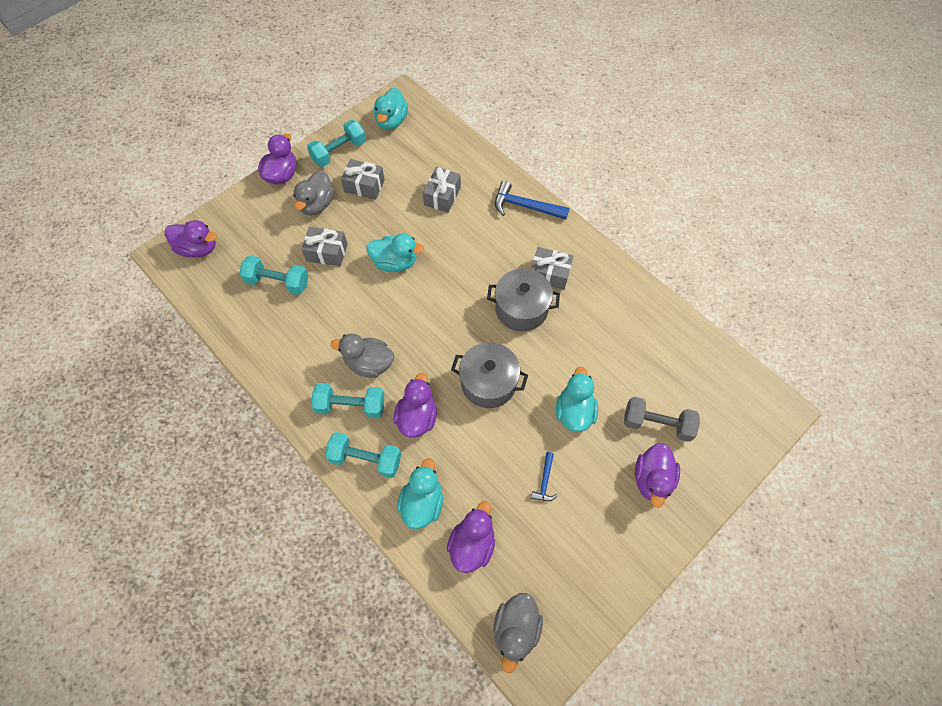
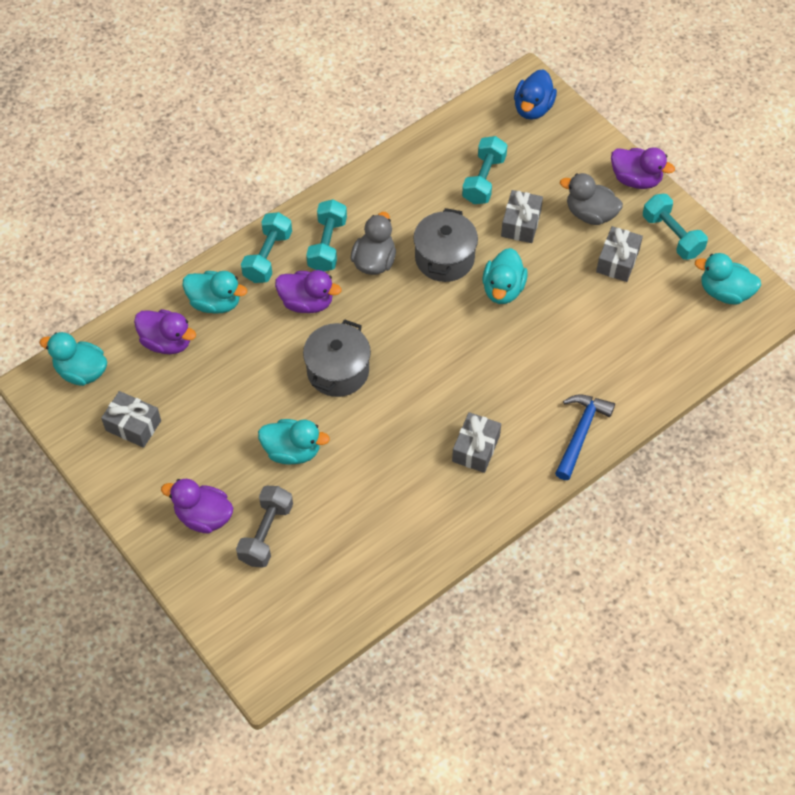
camera: 95 degrees right, 5 degrees down
(198, 248) = (533, 108): purple duck -> blue duck
(442, 196) = (599, 342): grey gift -> grey gift (133, 425)
(516, 629) = (81, 371): grey duck -> turquoise duck
(521, 309) = (429, 413): grey pot -> grey pot (444, 258)
(545, 481) = (218, 412): blue hammer -> none

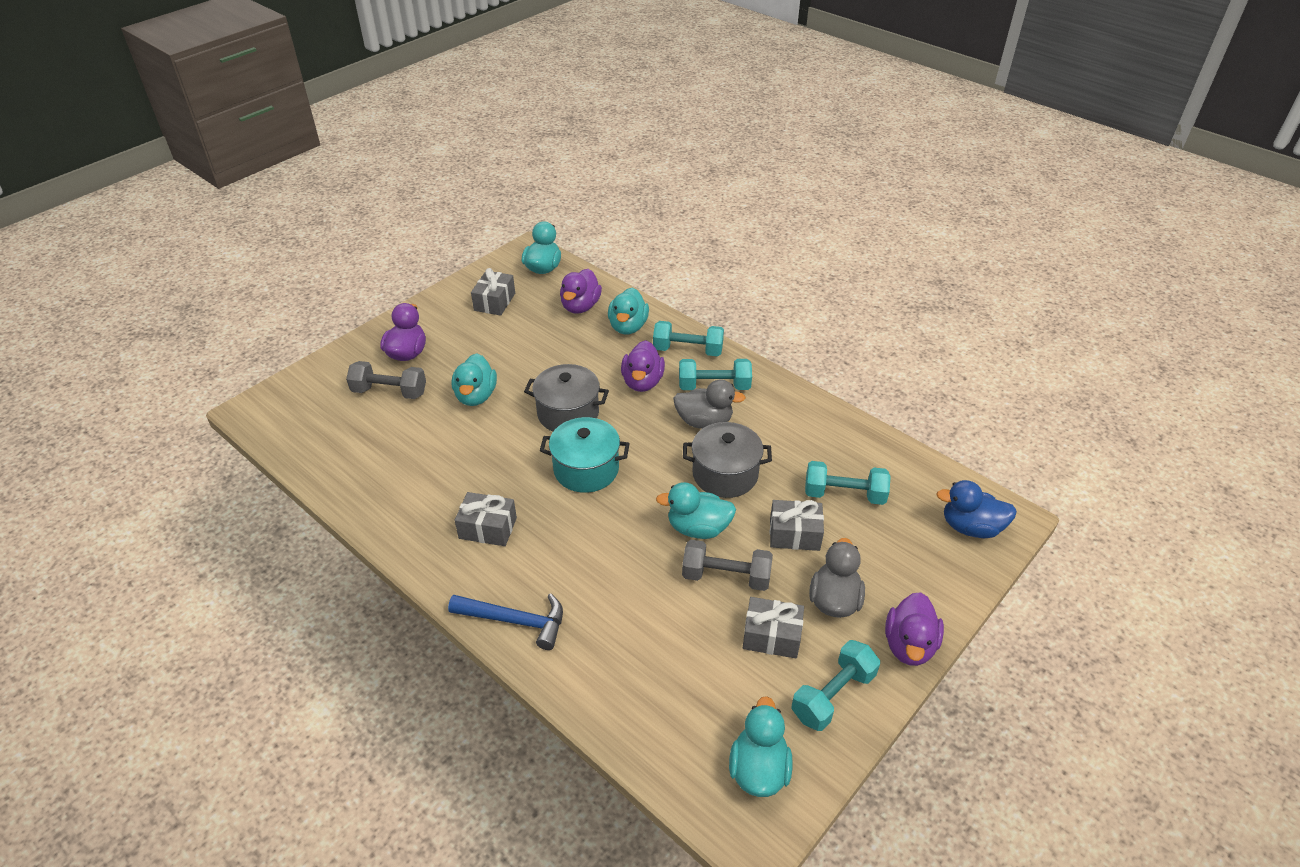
camera: 80 degrees right, 15 degrees down
(417, 364) = (586, 469): none -> turquoise pot
(557, 279) = (726, 576): none -> grey dumbbell

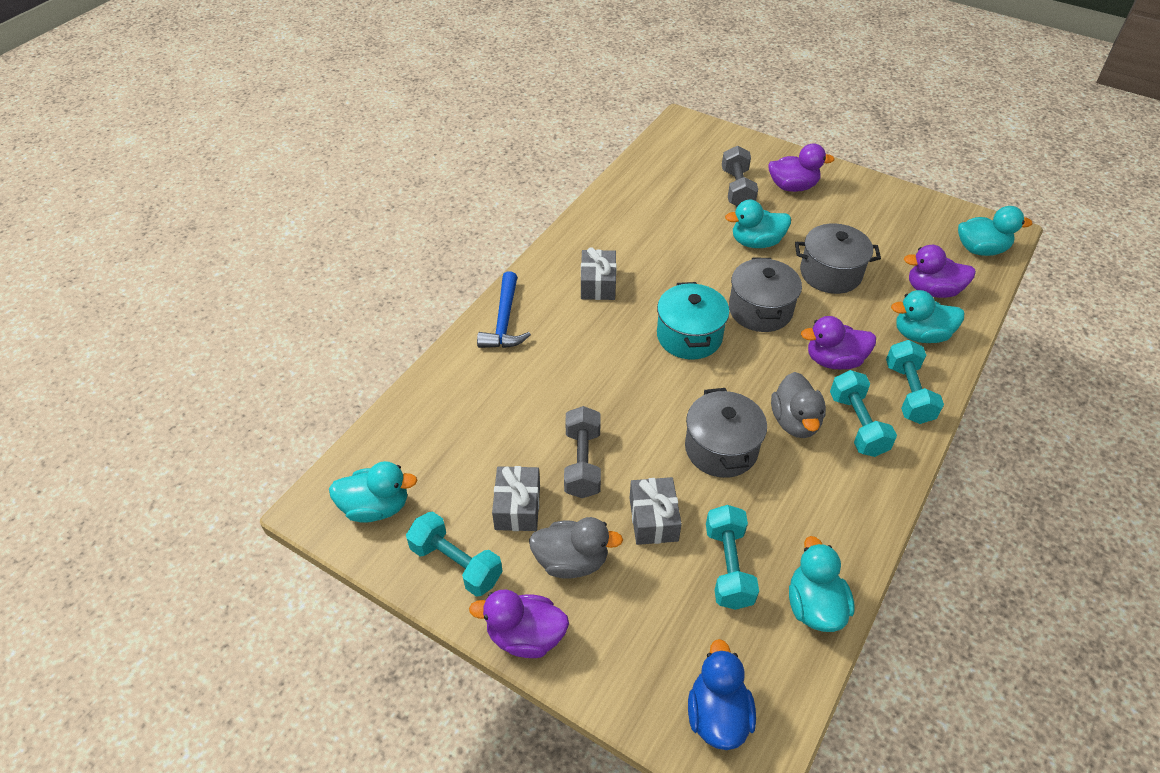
camera: 80 degrees right, 5 degrees up
(494, 302) = (900, 225): grey gift -> none
(538, 358) = (830, 273): none -> grey pot
(698, 528) = (638, 433): turquoise duck -> turquoise duck (814, 606)

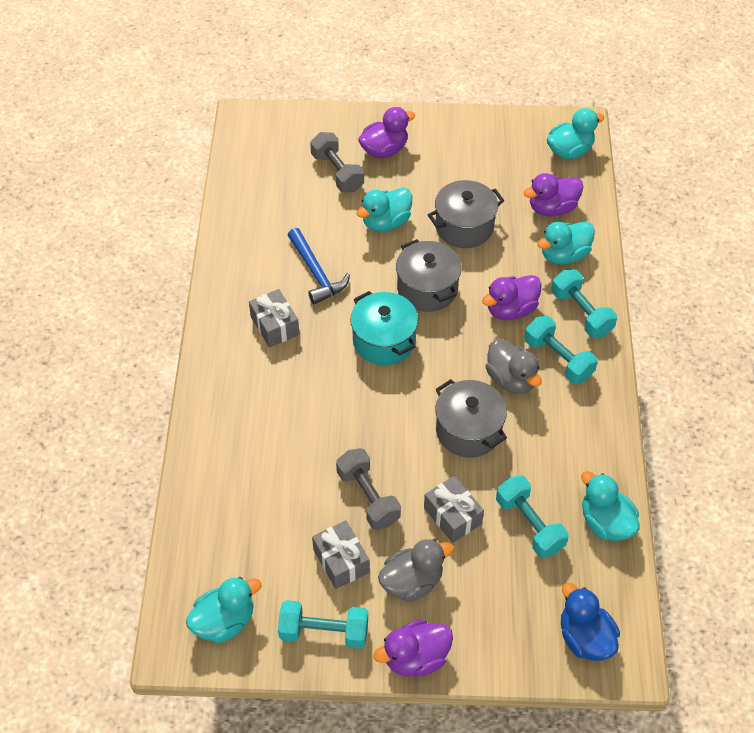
camera: 30 degrees left, 5 degrees up
(504, 321) = (215, 400): blue hammer -> blue hammer (316, 273)

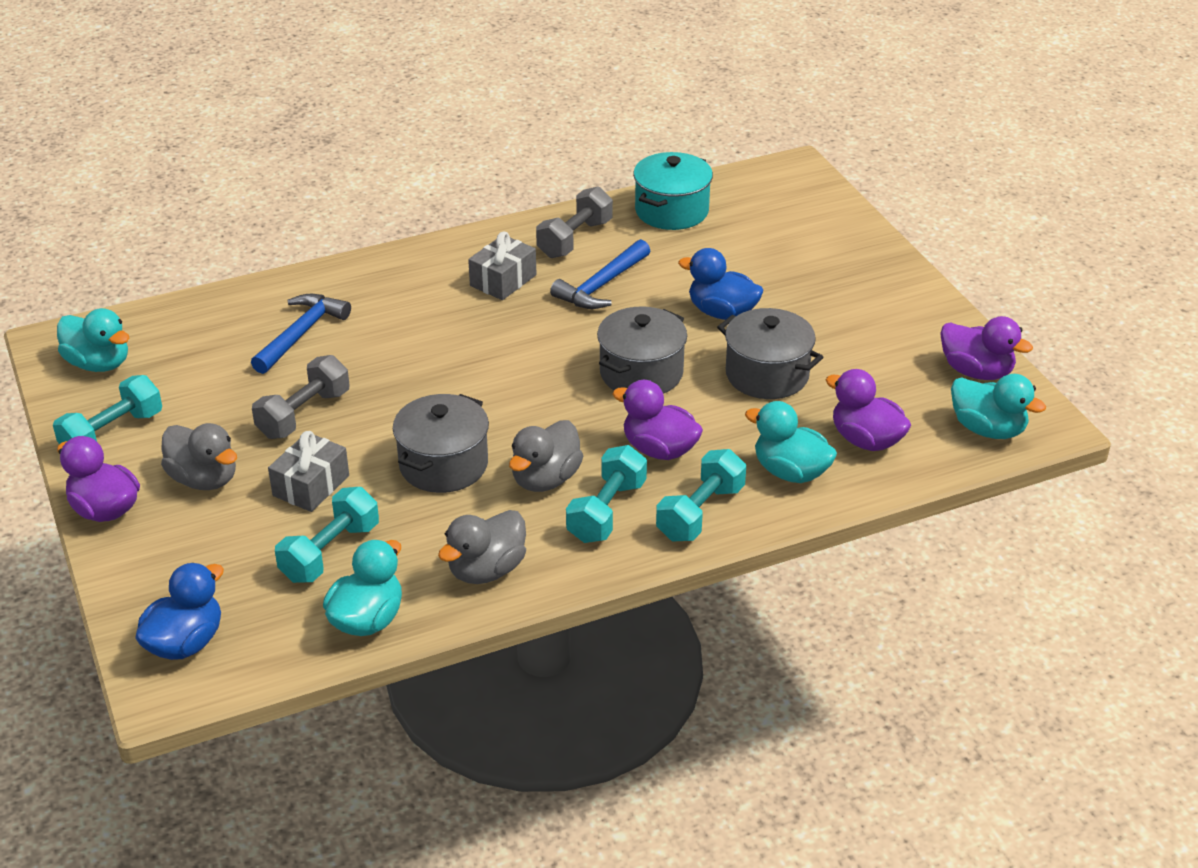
camera: 65 degrees right, 15 degrees down
(266, 470) = (301, 334): none -> blue hammer
(324, 632) = (112, 433): turquoise dumbbell -> turquoise dumbbell turned 60 degrees clockwise
(337, 172) = (770, 255): grey dumbbell -> grey dumbbell (575, 239)
(341, 561) = (208, 419): grey gift -> none
(384, 150) = (840, 278): purple duck -> purple duck (976, 371)
(384, 341) = (536, 363): turquoise pot -> turquoise pot (671, 211)
(386, 222) = (722, 312): turquoise duck -> blue duck
(585, 441) = (486, 570): none -> grey duck

